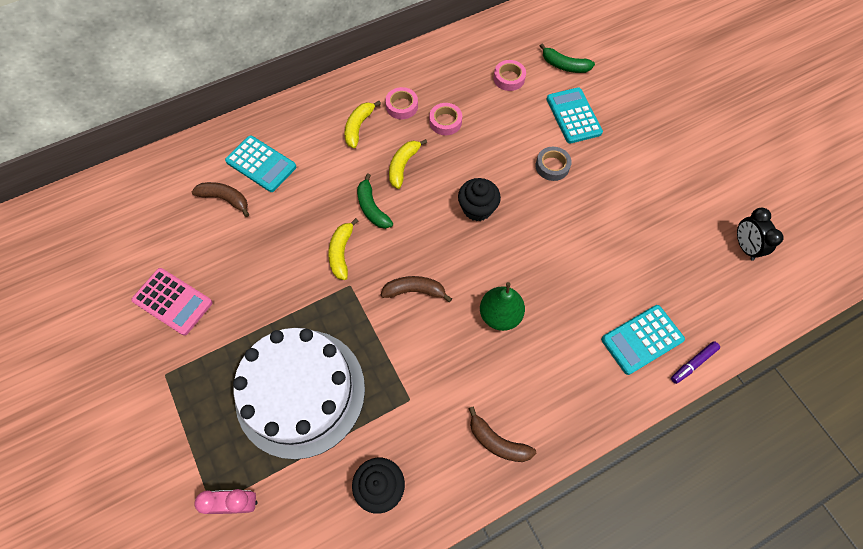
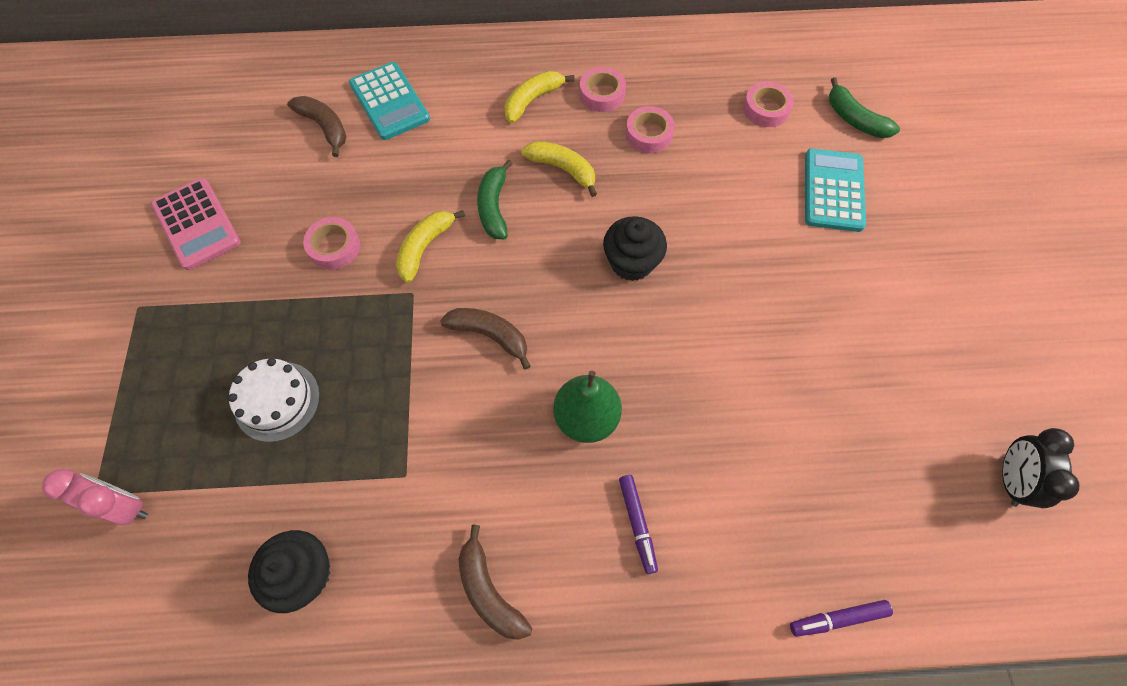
camera: 25 degrees right, 0 degrees up
(280, 277) = (334, 247): none -> pink tape
(300, 392) = (277, 401): white cake -> white cake, size x0.46
(403, 166) = (563, 169): yellow banana -> yellow banana turned 75 degrees clockwise
(552, 166) = (766, 246): grey tape -> none
(561, 363) = (637, 524): none -> purple marker
(642, 339) = (775, 545): turquoise calculator -> none

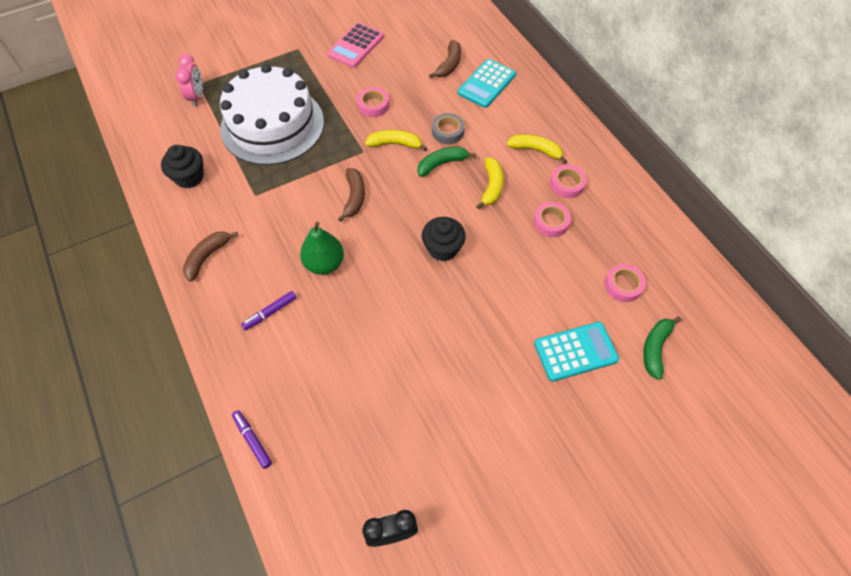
camera: 65 degrees right, 5 degrees down
(277, 401) = (272, 125): white cake -> white cake, size x2.17
(443, 178) = (447, 132): none -> grey tape

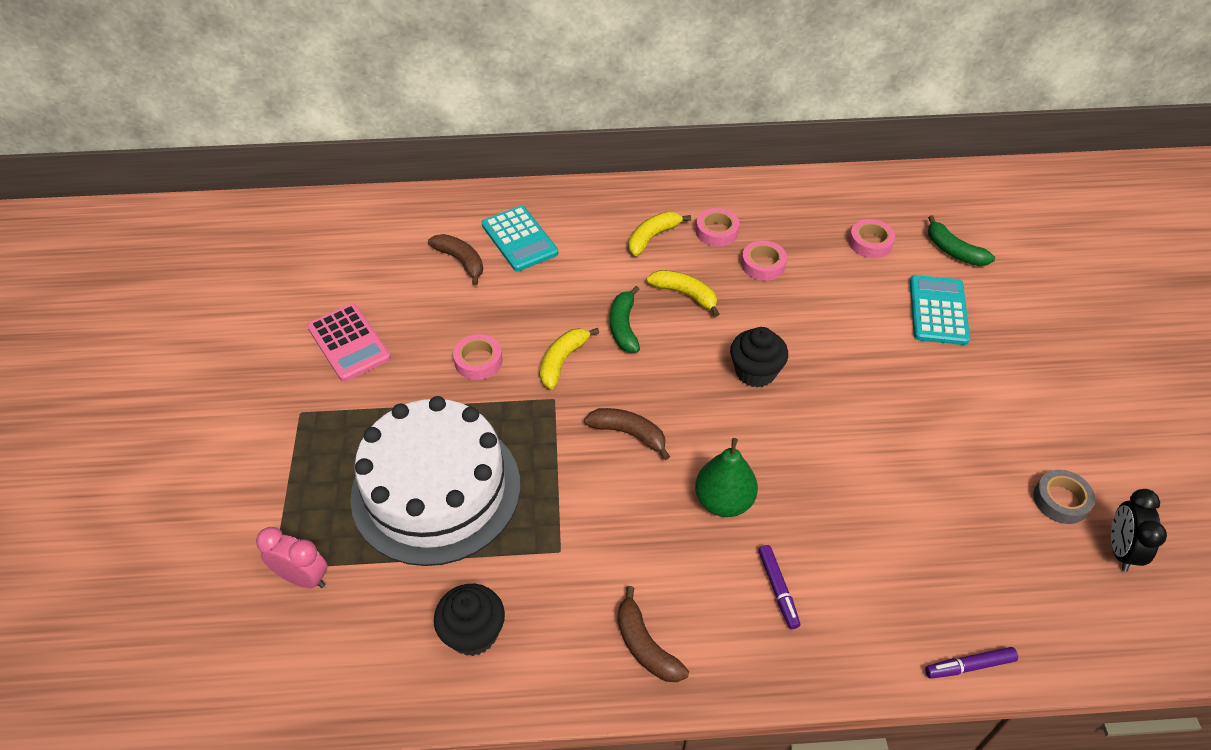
camera: 65 degrees left, 10 degrees down
(447, 132) = (574, 303): grey tape -> grey tape (1061, 500)

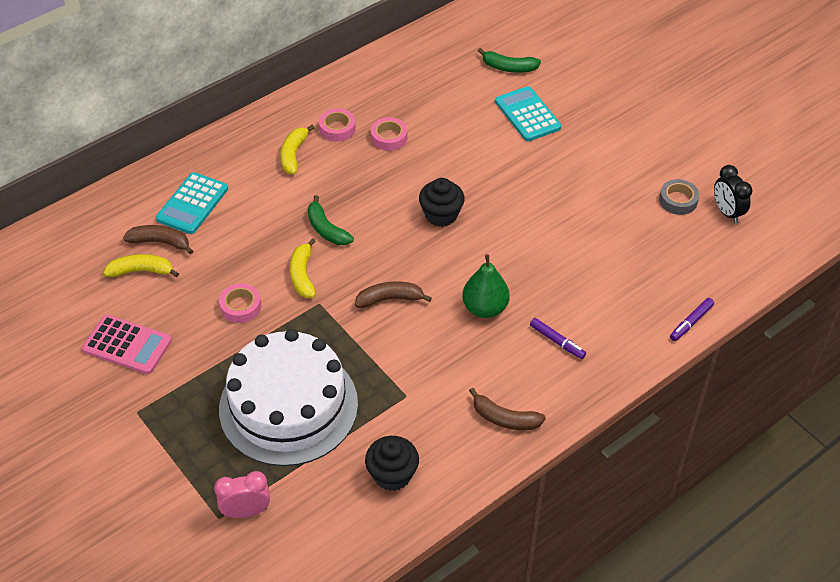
camera: 35 degrees left, 0 degrees up
(519, 239) = (192, 204): turquoise calculator -> turquoise calculator turned 90 degrees clockwise
(685, 294) = (351, 185): yellow banana -> yellow banana (141, 271)
(870, 243) = (450, 87): pink tape -> none

